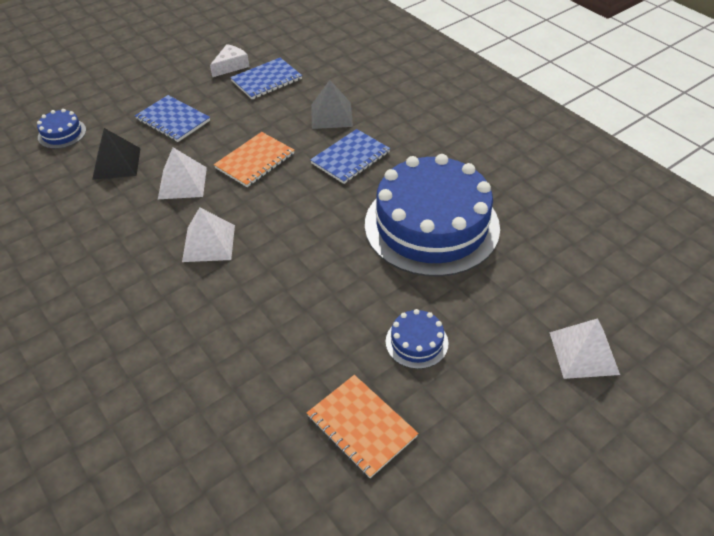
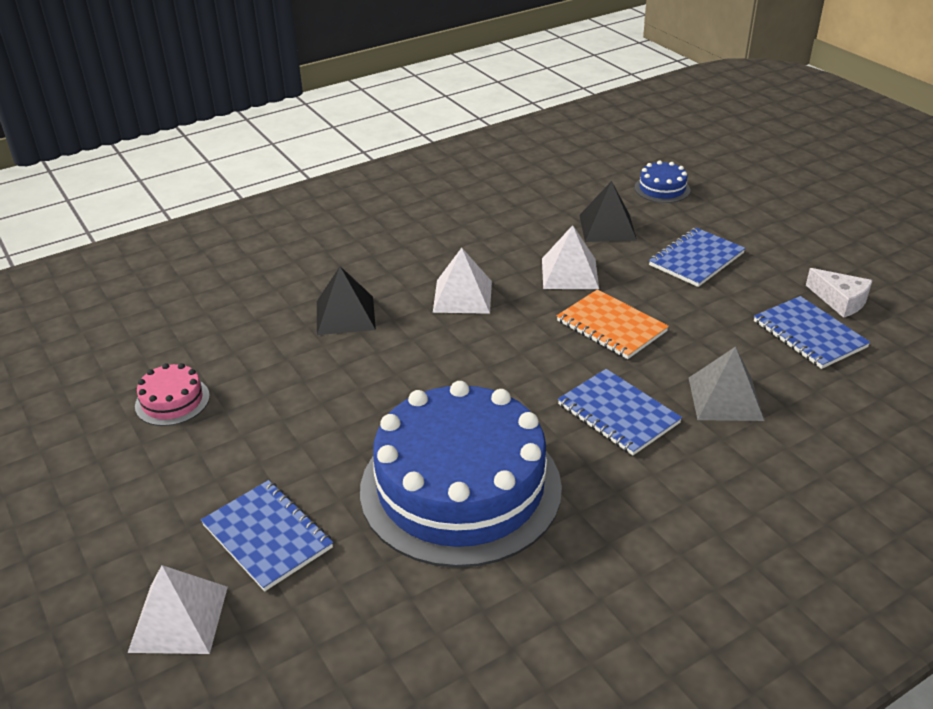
camera: 95 degrees right, 10 degrees down
(231, 318) = (345, 315): none -> black pyramid
(361, 426) = (172, 401): orange notebook -> pink cake
(416, 342) = (261, 452): blue cake -> none
(500, 319) = (267, 536): none -> blue notebook

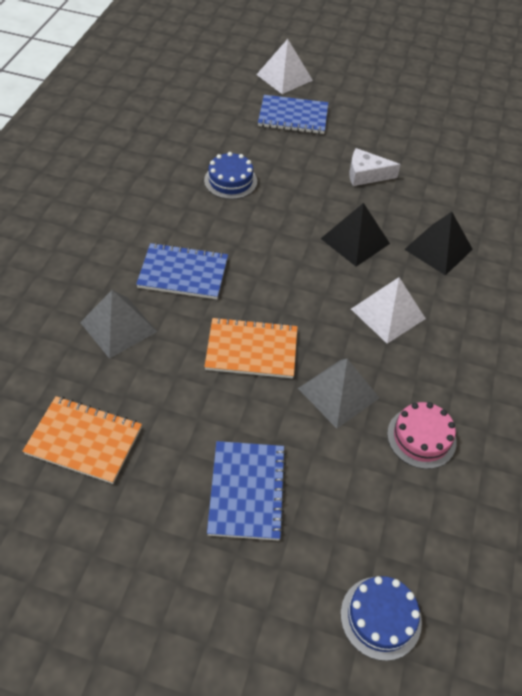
camera: 135 degrees right, 15 degrees up
(172, 401) = (437, 145): pink cake -> pink cake (421, 437)
(460, 487) = (230, 181): blue cake -> blue cake, size x0.40
(569, 273) = (338, 393): white pyramid -> grey pyramid
(607, 227) = (369, 488): black pyramid -> black pyramid (355, 241)
(809, 334) = (84, 440): blue notebook -> orange notebook
(840, 300) = (73, 514): white cheese -> white cheese (366, 175)

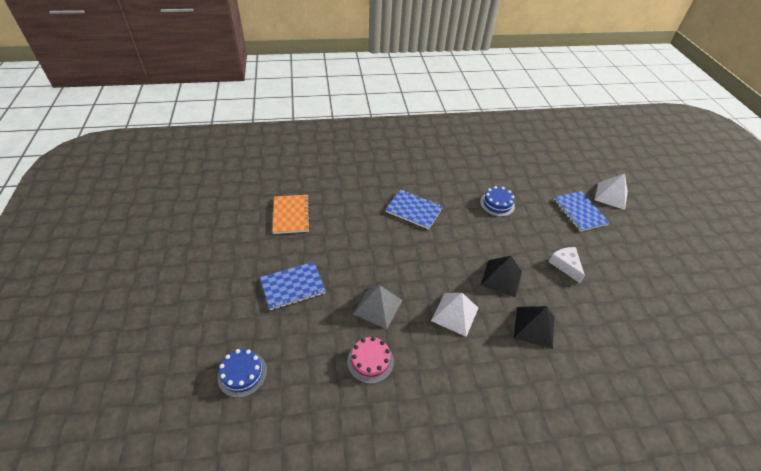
camera: 65 degrees right, 5 degrees down
(118, 327) = (362, 200): grey pyramid -> none
(183, 273) = (414, 210): blue notebook -> blue notebook turned 45 degrees counterclockwise
(251, 349) = (382, 257): orange notebook -> none

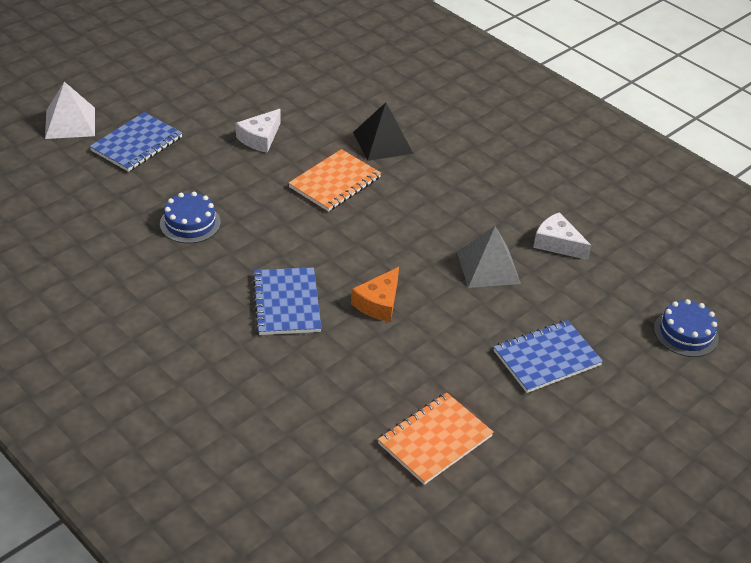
camera: 125 degrees left, 5 degrees down
(293, 286) = (546, 358): blue notebook -> blue notebook turned 60 degrees counterclockwise
(370, 361) = (557, 243): pink cake -> white cheese
(388, 242) = (378, 303): none -> orange cheese
(455, 314) = (429, 203): white pyramid -> none
(501, 278) = (335, 182): black pyramid -> orange notebook

